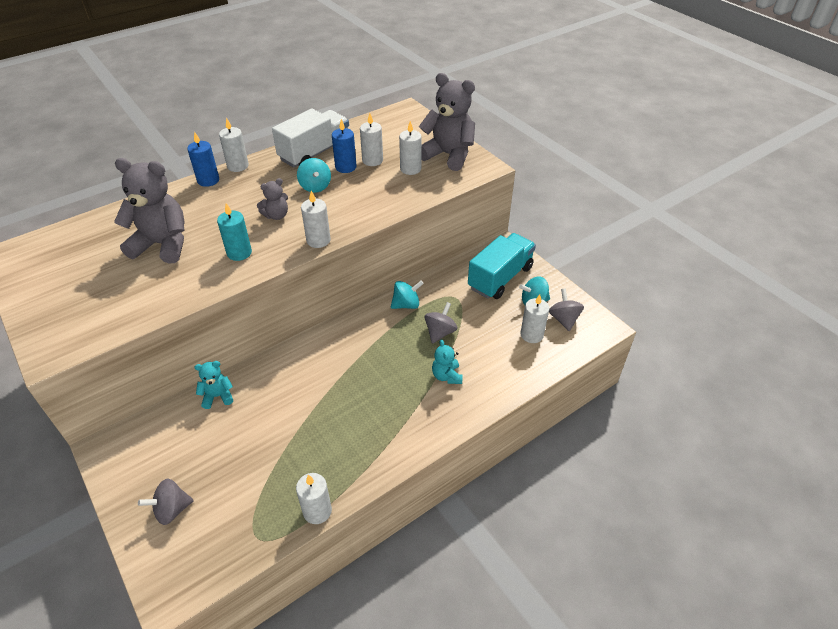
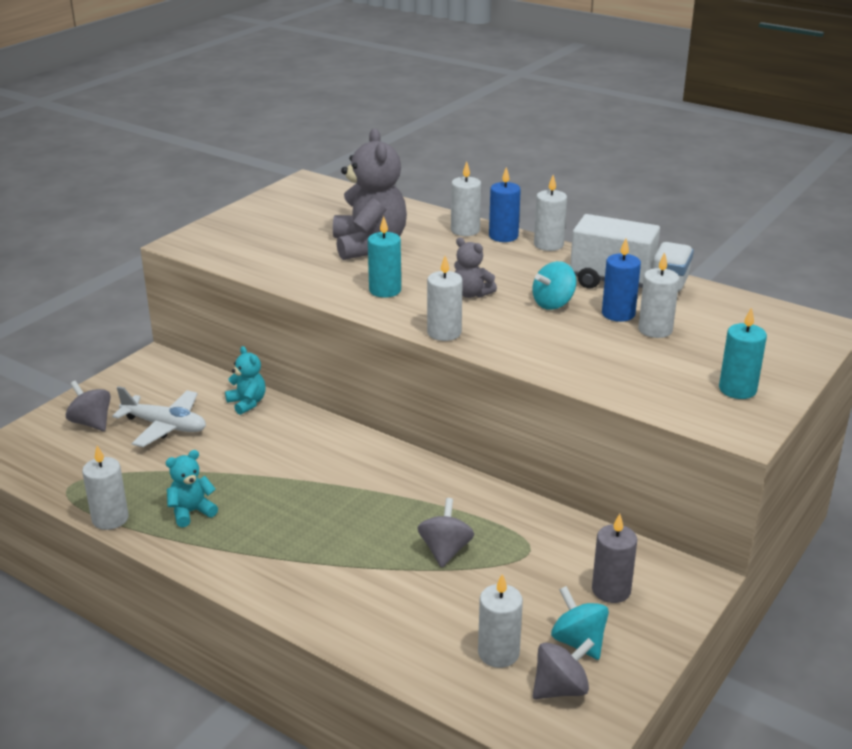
camera: 70 degrees right, 15 degrees down
(213, 456) = (165, 426): none -> white plane
(406, 304) = (482, 505): turquoise spinning top -> none
(410, 169) = (665, 364): white candle -> white candle (465, 230)
(440, 332) = (445, 550): grey spinning top -> grey spinning top turned 90 degrees counterclockwise
(446, 376) = (362, 576): turquoise teddy bear -> turquoise teddy bear (191, 512)
(448, 155) = (737, 389): grey teddy bear -> turquoise candle
(500, 278) = (611, 590): turquoise truck -> grey candle

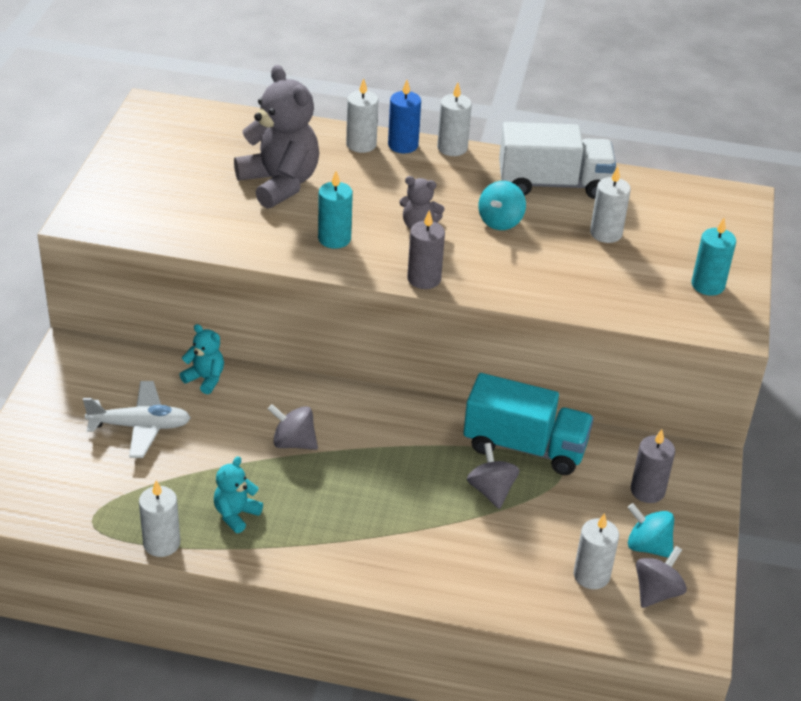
camera: 25 degrees left, 10 degrees up
(91, 423) = (60, 441): grey spinning top -> grey spinning top (293, 442)
(444, 333) = (424, 279): white candle -> grey candle
(505, 521) = (525, 447): none -> turquoise truck
(618, 314) = (564, 221): blue candle -> none

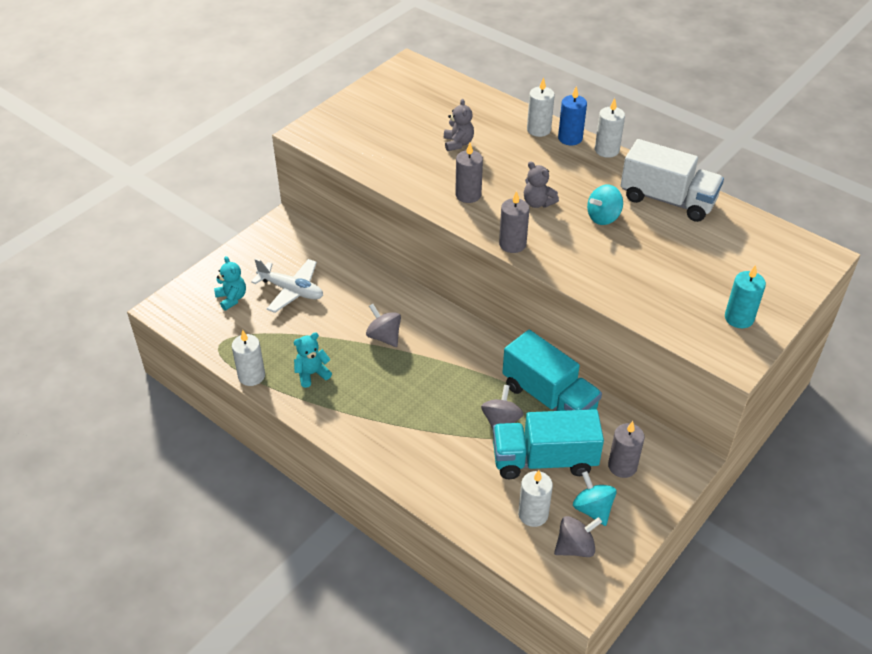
camera: 30 degrees right, 5 degrees up
(205, 379) = (355, 271): turquoise teddy bear -> turquoise teddy bear (232, 298)
(279, 184) = (458, 143): grey teddy bear -> grey teddy bear, size x0.50
(334, 239) = (468, 195): turquoise candle -> grey candle
(564, 514) = (544, 460): none -> turquoise truck
(606, 233) = (682, 251): white candle -> none

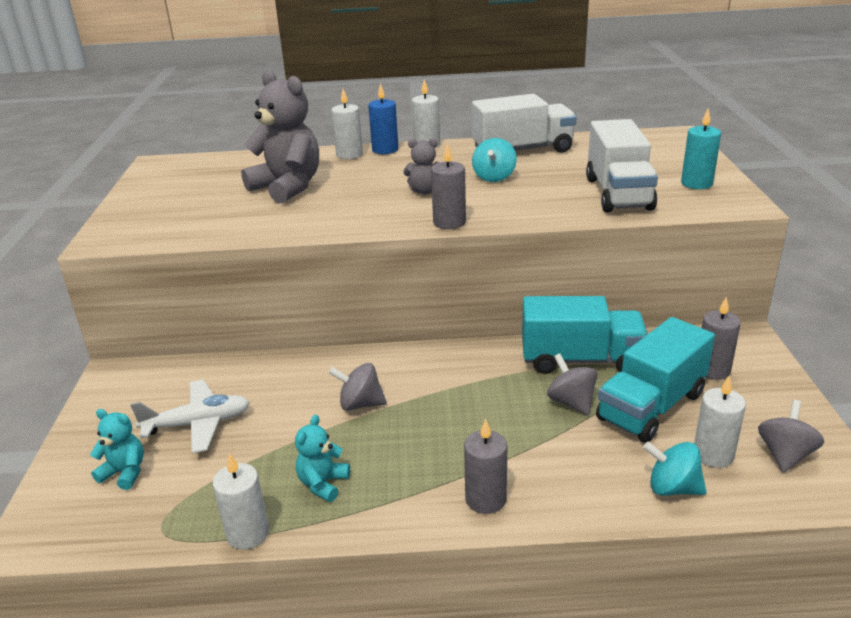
camera: 40 degrees left, 15 degrees down
(458, 143) = (287, 187): grey teddy bear -> grey teddy bear, size x2.01
(468, 195) = (353, 212): grey candle -> grey candle (485, 499)
(592, 509) = (746, 416): turquoise spinning top -> turquoise spinning top (672, 488)
(664, 290) = (618, 193): none -> white truck

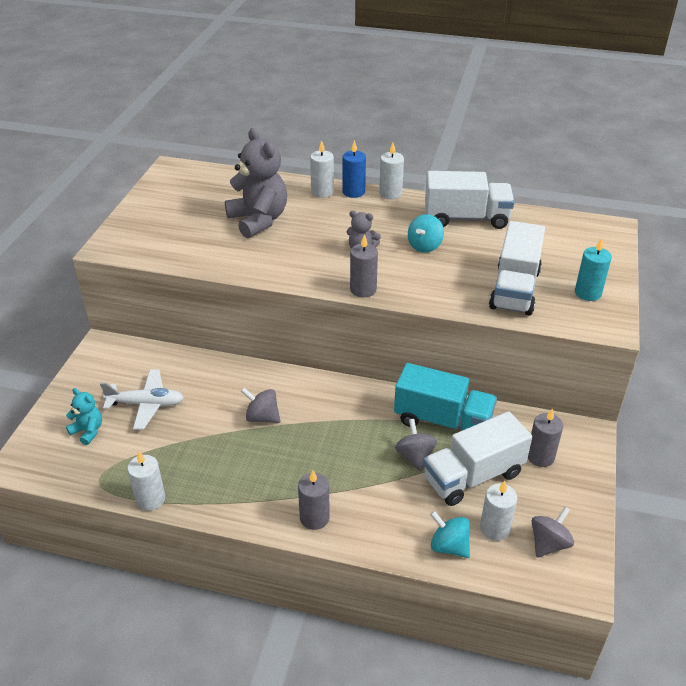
camera: 15 degrees right, 10 degrees up
(323, 484) = (211, 475): turquoise teddy bear -> none
(651, 406) = (473, 476): turquoise truck -> white truck

